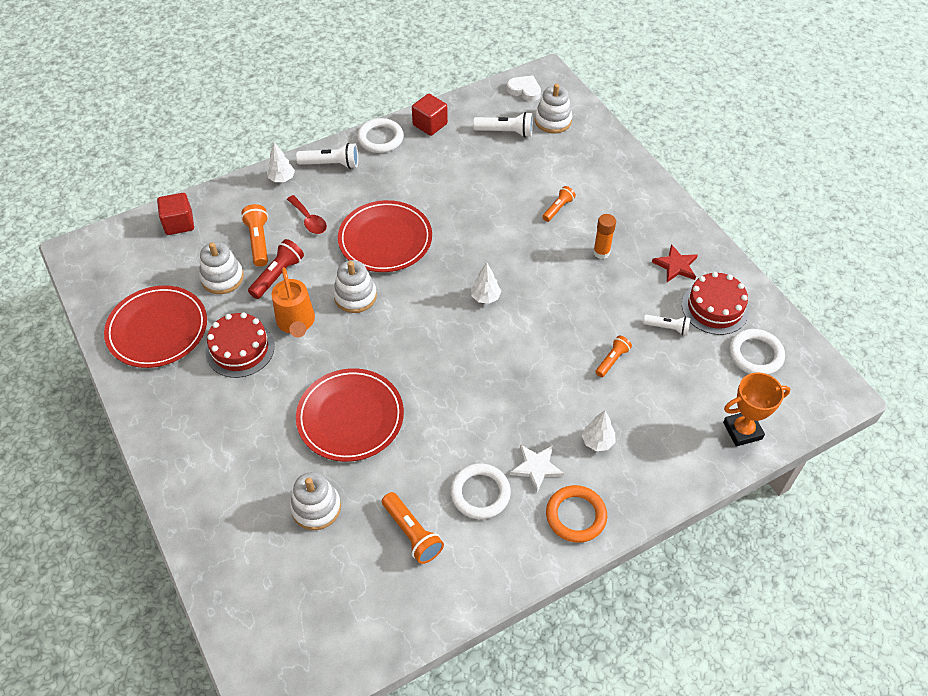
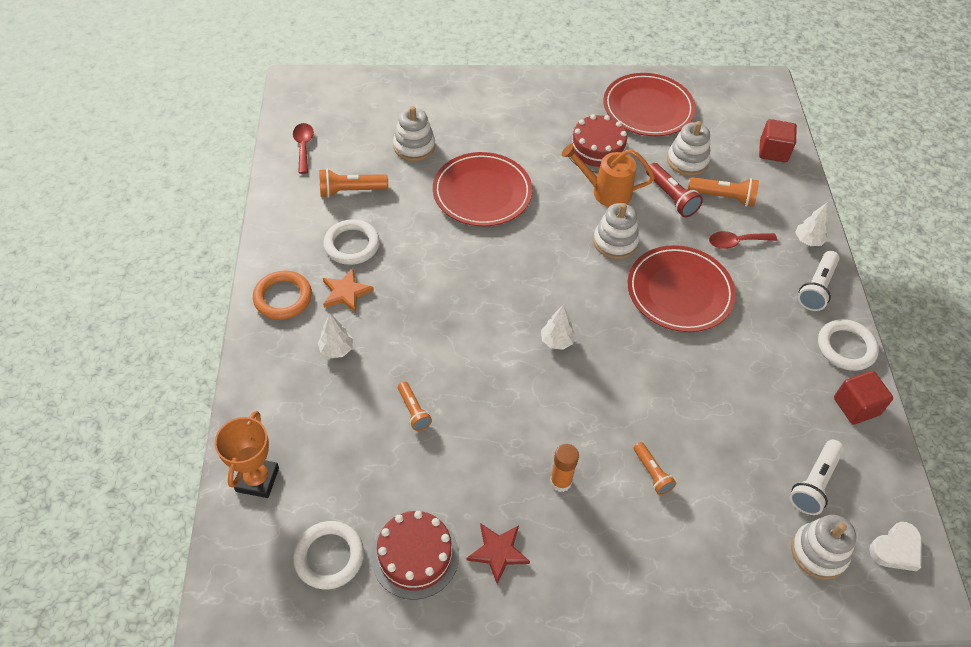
camera: 115 degrees right, 0 degrees up
(373, 620) = (303, 146): none -> red spoon
(536, 467) = (346, 292): white star -> orange star
(667, 328) = (419, 487): white flashlight -> none

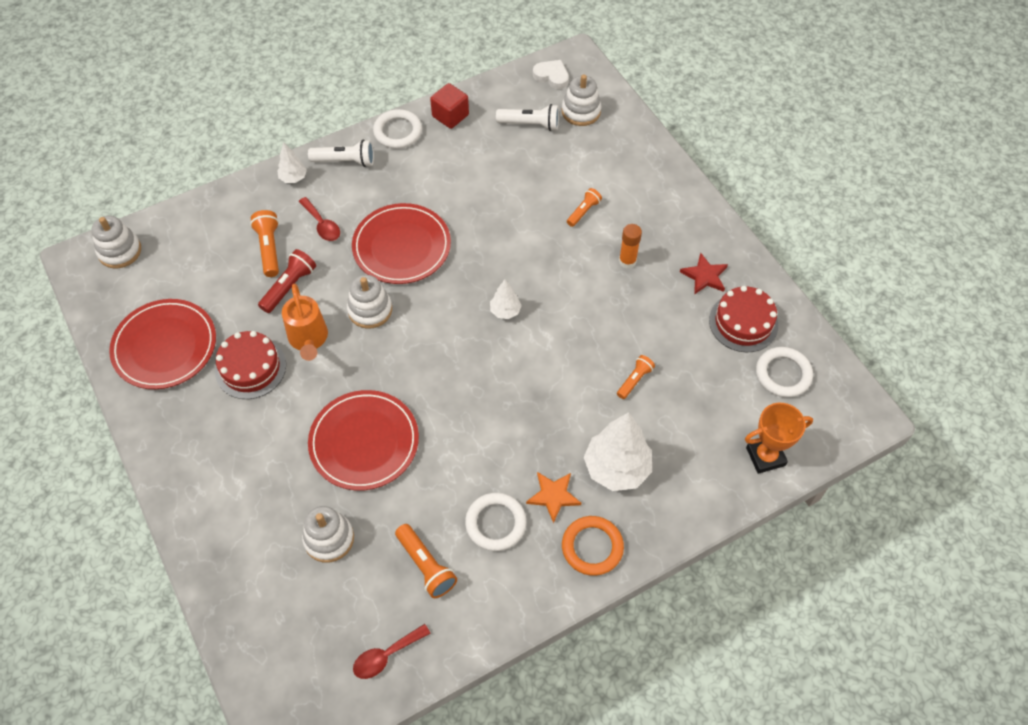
camera: 115 degrees left, 5 degrees up
(336, 349) = (616, 468): white tree -> white tree, size x1.97
(687, 161) = (232, 289): white stacking toy -> white stacking toy (120, 251)
(773, 151) = (185, 228): red cube -> none

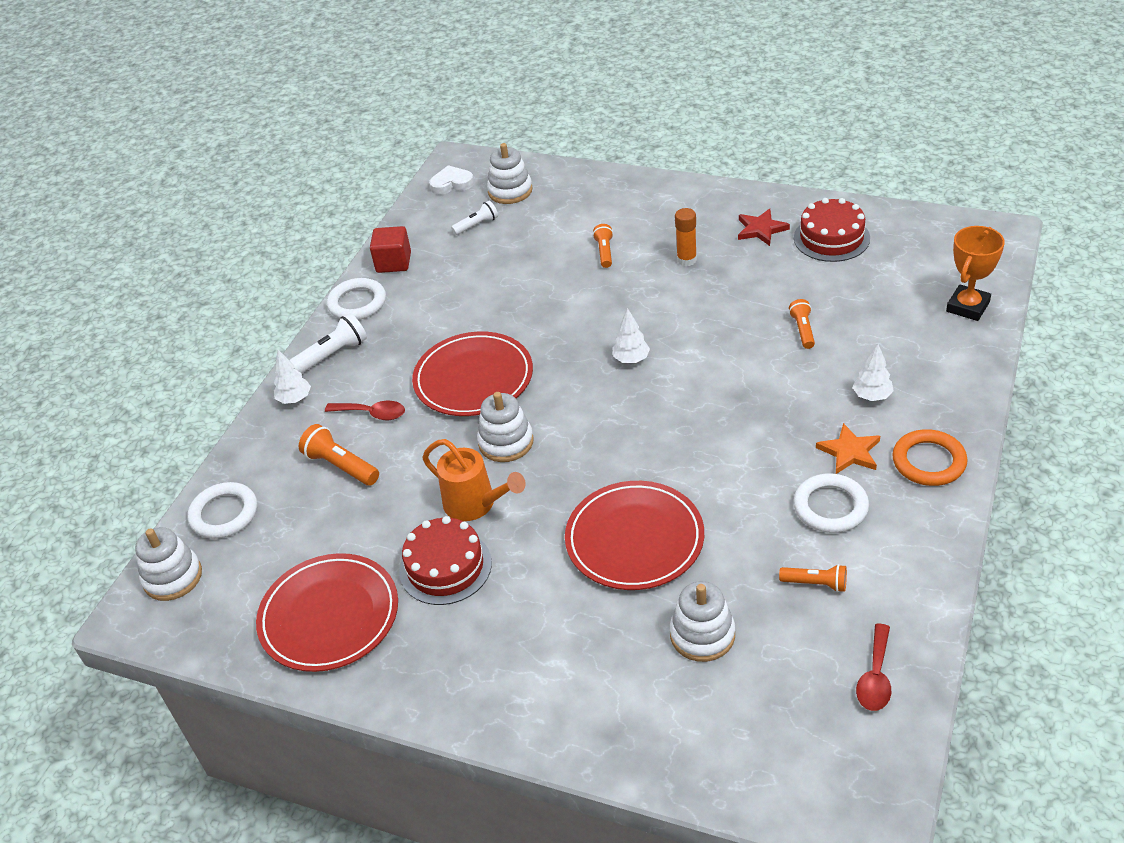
camera: 35 degrees left, 15 degrees down
(289, 287) = (401, 480): red flashlight -> none
(426, 566) = (815, 584): orange flashlight -> orange flashlight, size x0.66
(530, 124) = (477, 225): white flashlight -> white flashlight, size x0.66
(616, 468) = (872, 396): white tree -> white tree, size x0.51
(783, 374) = (906, 249): white ring -> white ring (224, 514)

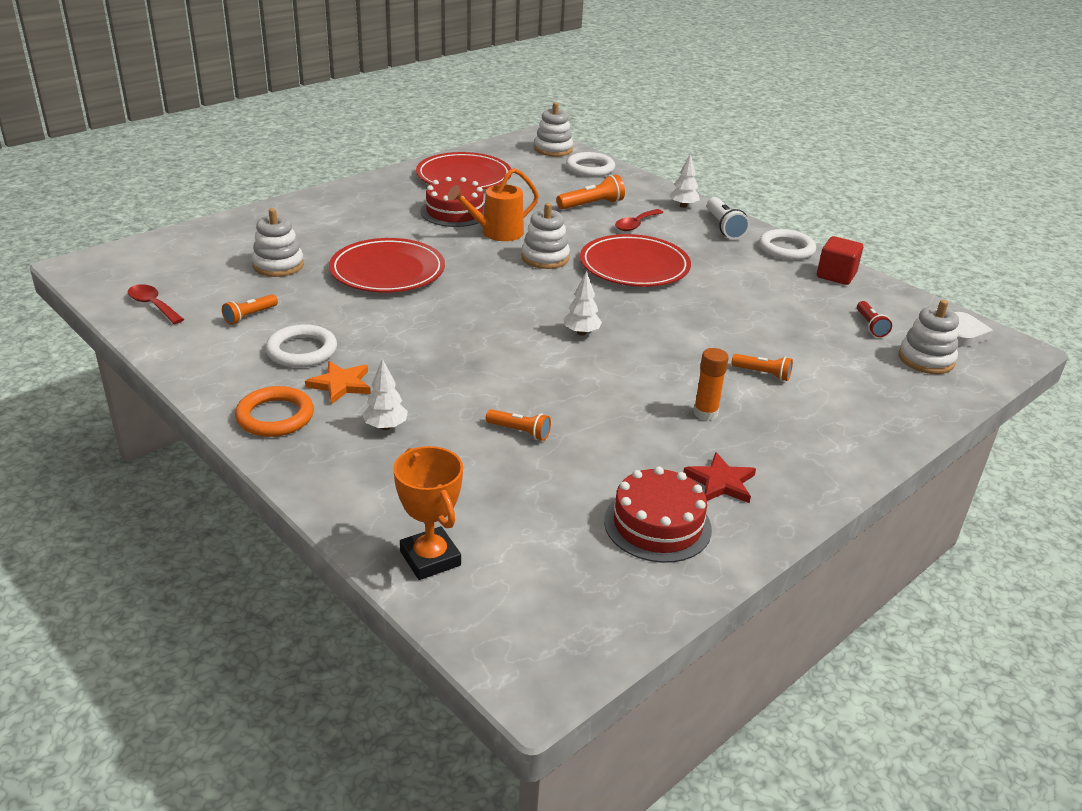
camera: 110 degrees right, 10 degrees down
(477, 225) = (870, 326): white flashlight -> red flashlight

